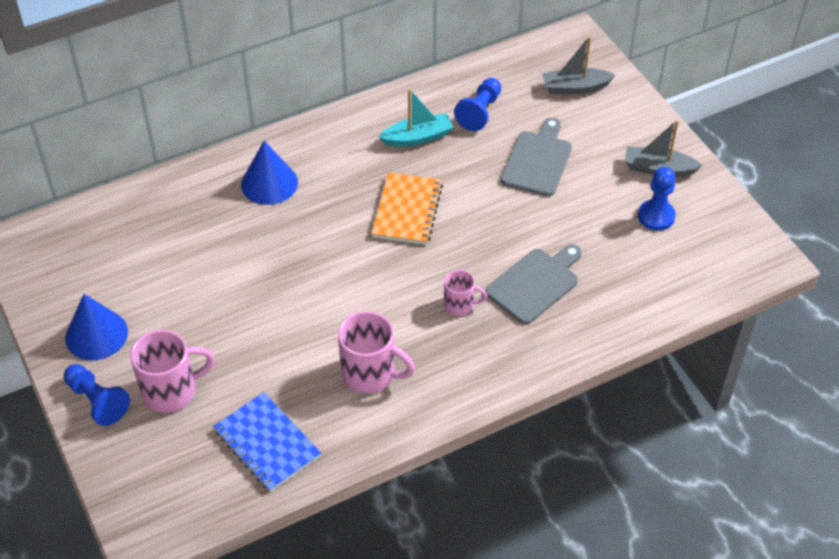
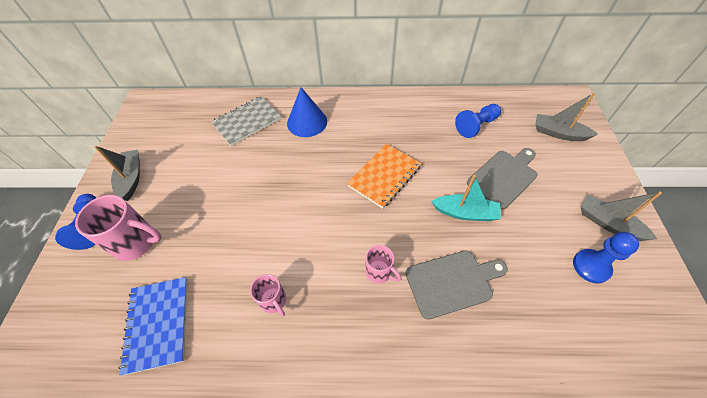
camera: 30 degrees right, 5 degrees up
(96, 334) = (131, 178): blue cone -> grey boat
(189, 212) = (247, 122): none -> grey notebook
(370, 374) = (273, 301): pink mug -> pink mug, size x0.58
(417, 137) = (422, 127): turquoise boat -> turquoise boat (465, 213)

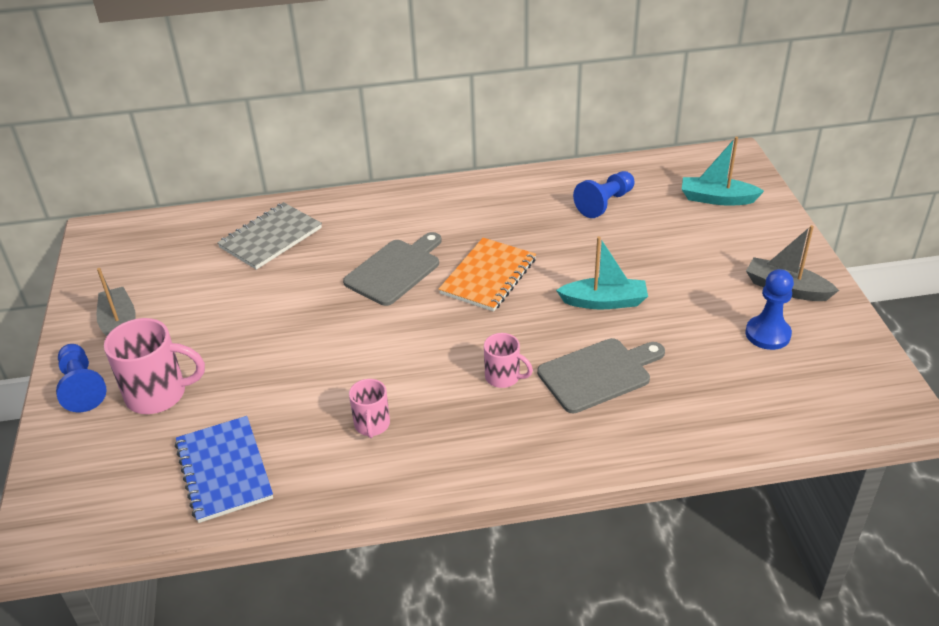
camera: 10 degrees left, 15 degrees down
(273, 301) = (372, 425): pink mug -> pink mug turned 45 degrees clockwise
(307, 122) = (361, 227): blue cone -> none
(504, 177) = (650, 256): grey cutting board -> grey cutting board (395, 270)
(558, 133) = (717, 199): grey boat -> turquoise boat

